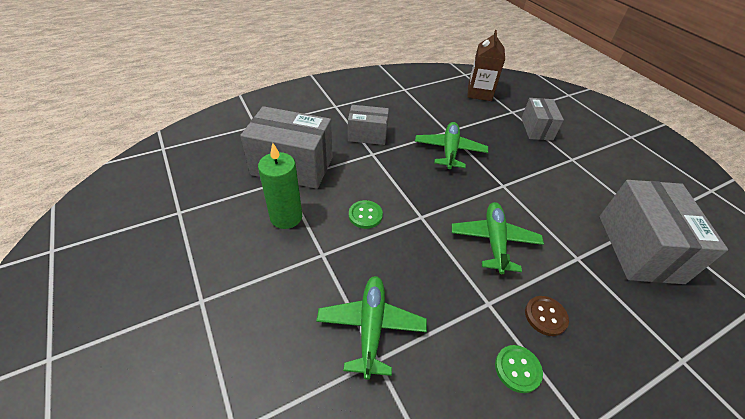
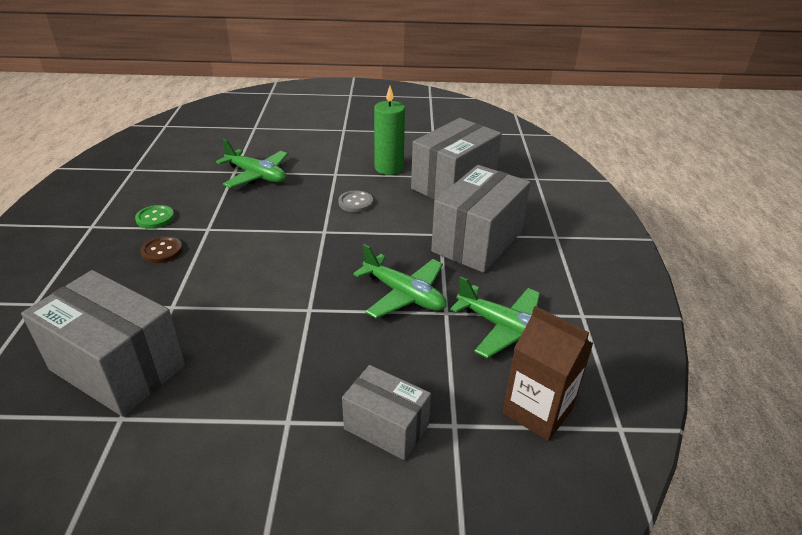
camera: 120 degrees right, 10 degrees down
(365, 215) = (355, 203): green button -> grey button
(367, 135) = (477, 241): grey box -> grey box, size x1.71
(494, 241) = (252, 261): green plane -> green plane (505, 328)

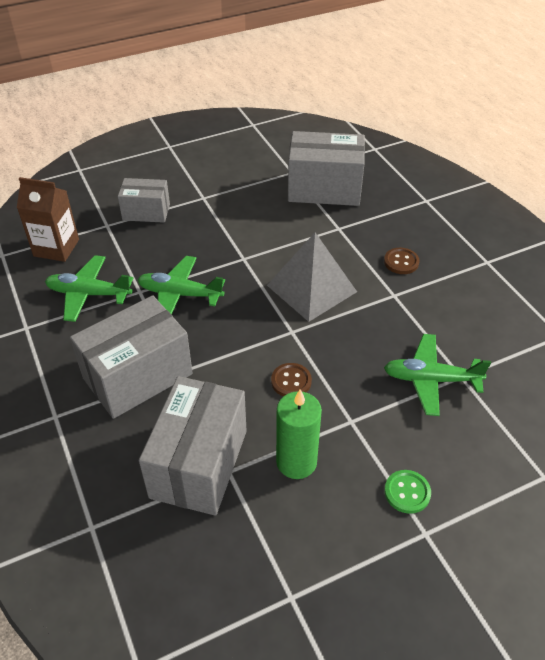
camera: 155 degrees right, 10 degrees up
(155, 218) = (450, 288): green button -> green button (407, 492)
(271, 257) = (311, 288): none -> grey pyramid
(355, 203) = (291, 381): grey button -> brown button
(477, 241) = (137, 376): grey box -> grey box turned 45 degrees clockwise

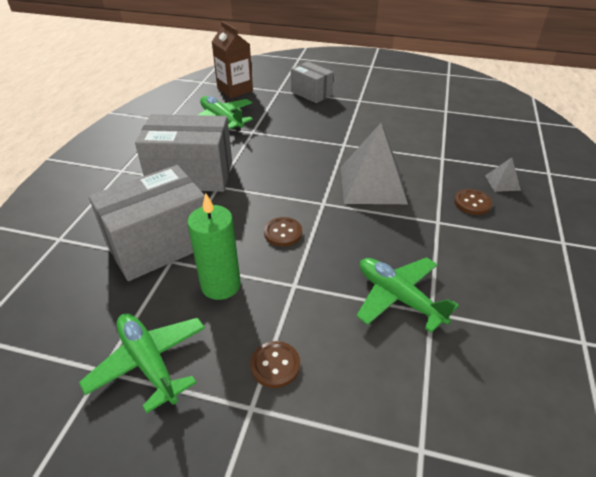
camera: 40 degrees right, 5 degrees down
(180, 294) = (275, 145): green plane -> green plane (149, 363)
(324, 189) = (460, 130): grey box -> none
(404, 229) = (502, 183): none -> grey pyramid
(407, 492) = (275, 365): green button -> brown button

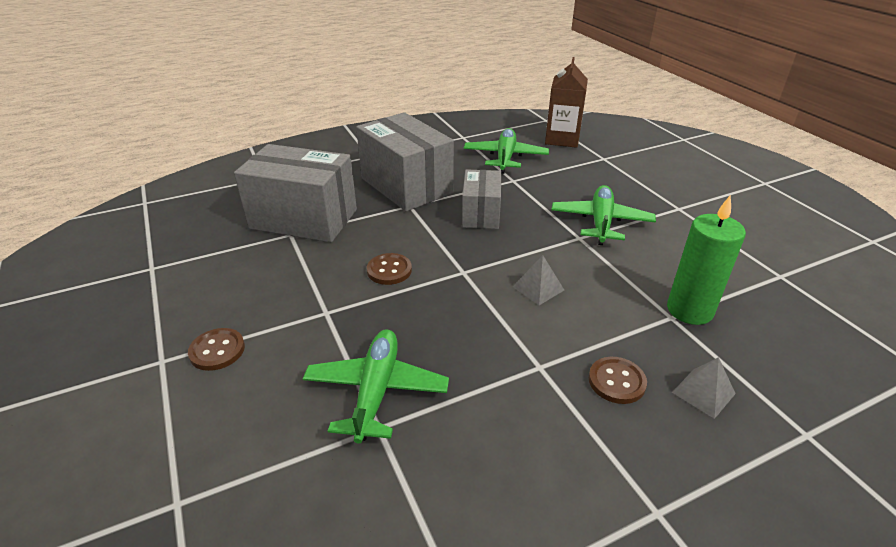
camera: 50 degrees right, 5 degrees down
(149, 363) = (173, 284): green plane -> green plane (601, 222)
(220, 285) = (286, 272): green candle -> green candle (689, 310)
(311, 93) = (634, 176): grey box -> grey box (481, 214)
(372, 185) = (538, 288): grey pyramid -> grey pyramid, size x0.44

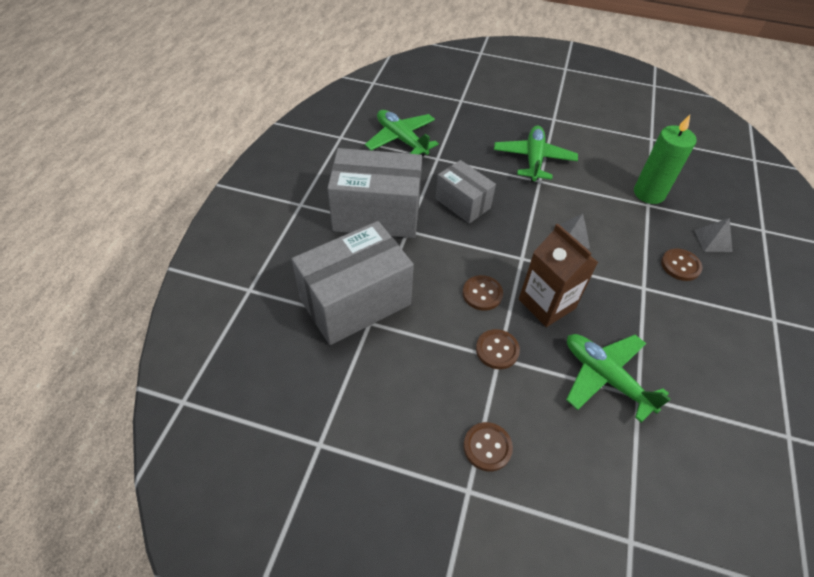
camera: 50 degrees left, 15 degrees up
(333, 307) = (497, 350): none -> brown button
(562, 139) = (411, 97): brown carton -> brown carton (546, 304)
(601, 222) = (533, 159): green plane -> green plane turned 45 degrees clockwise

